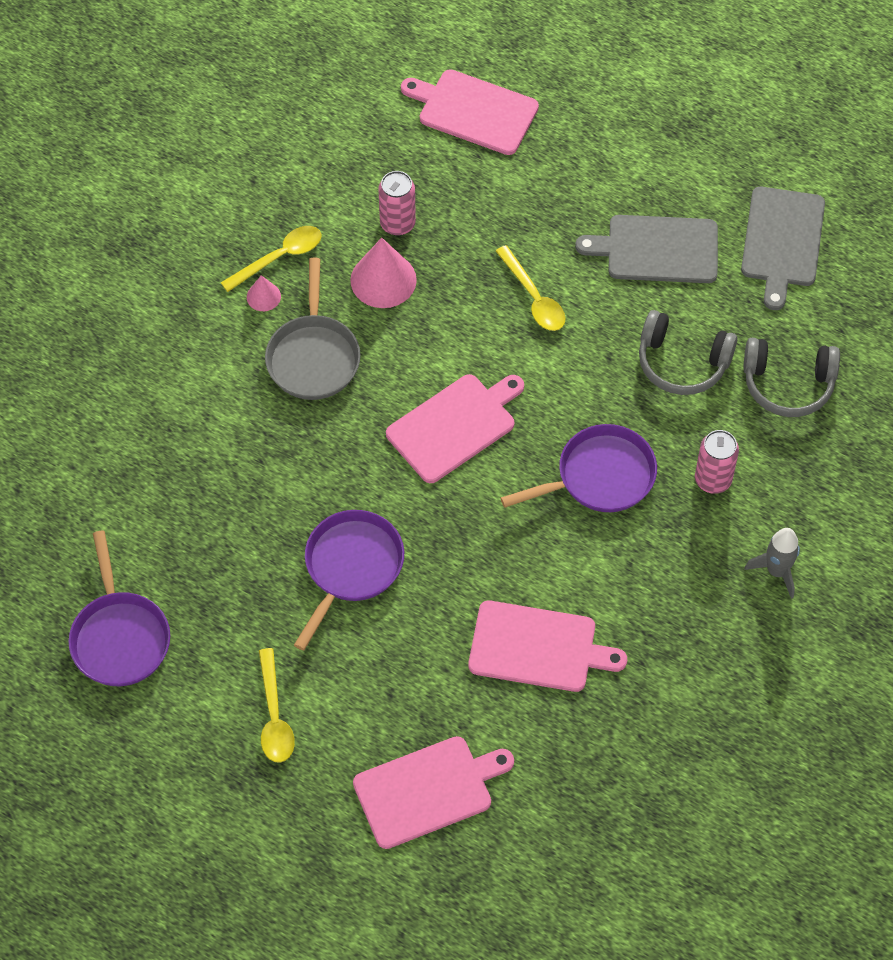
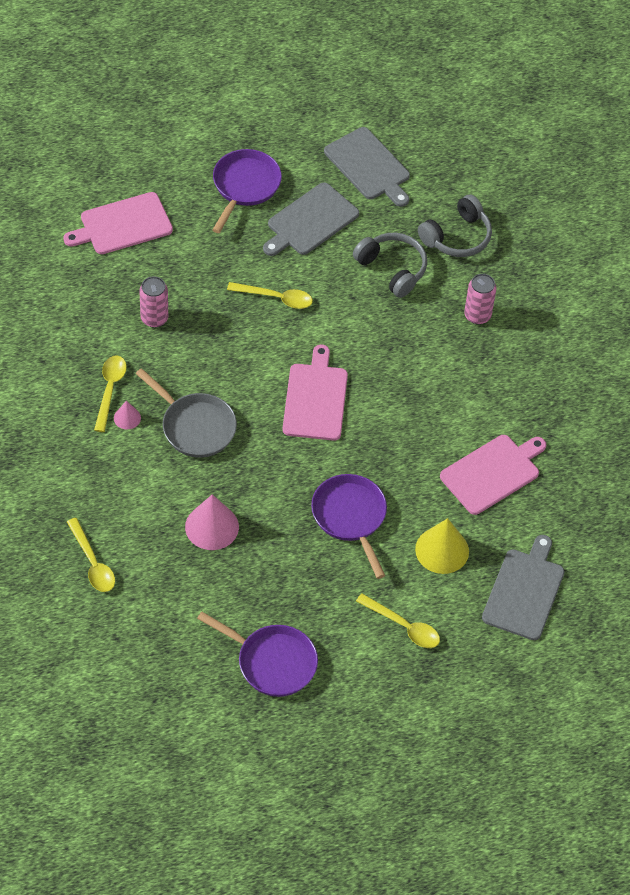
camera: 50 degrees left, 5 degrees down
(78, 403) = (92, 563): none -> yellow spoon
(383, 280) = (183, 354): pink cone -> pink cone (212, 526)
(397, 677) = (442, 550): none -> yellow cone
(427, 790) = (524, 591): pink cutting board -> grey cutting board
(599, 477) = (420, 361): purple pan -> purple pan (244, 186)
(682, 362) = (392, 269): grey headphones -> grey headphones turned 105 degrees counterclockwise
(776, 571) = (560, 334): grey rocket -> none

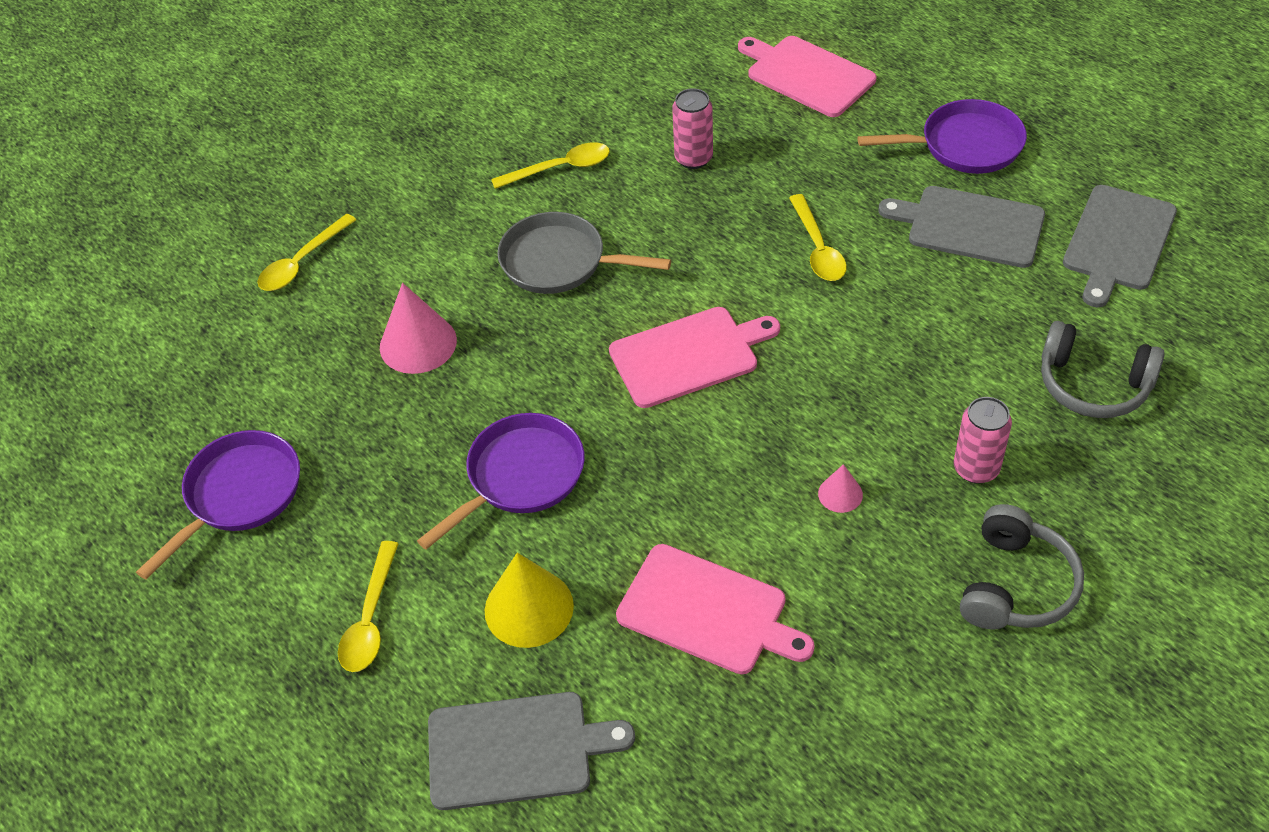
camera: 70 degrees right, 5 degrees down
(127, 418) = (530, 199): pink cone -> pink cone (840, 494)
(195, 426) = (560, 262): grey pan -> grey pan turned 90 degrees clockwise
(272, 662) = (239, 495): purple pan -> purple pan turned 150 degrees counterclockwise
(392, 269) = (970, 340): grey headphones -> grey headphones (1015, 585)

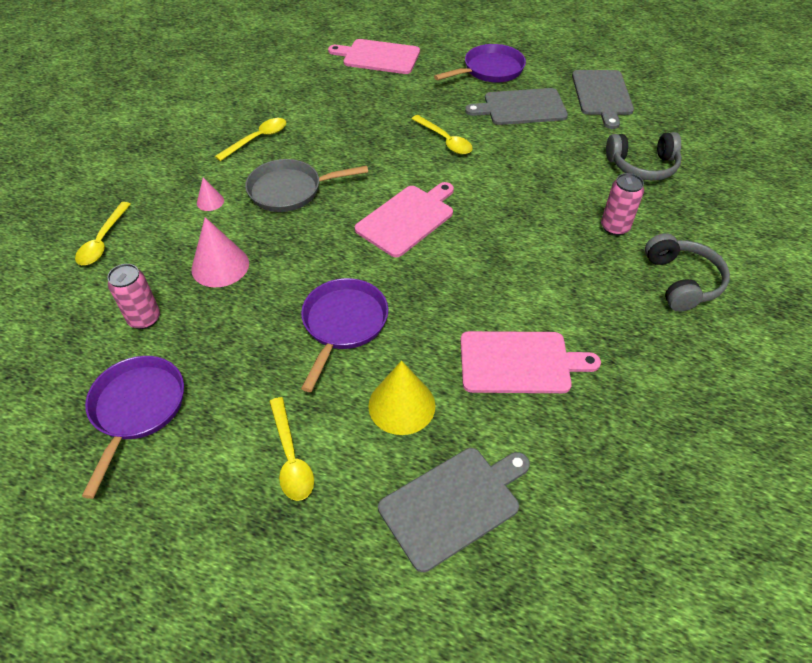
camera: 30 degrees left, 0 degrees up
(693, 158) = (339, 113): pink can -> pink can (144, 319)
(840, 494) = (550, 266): pink cone -> pink cone (210, 201)

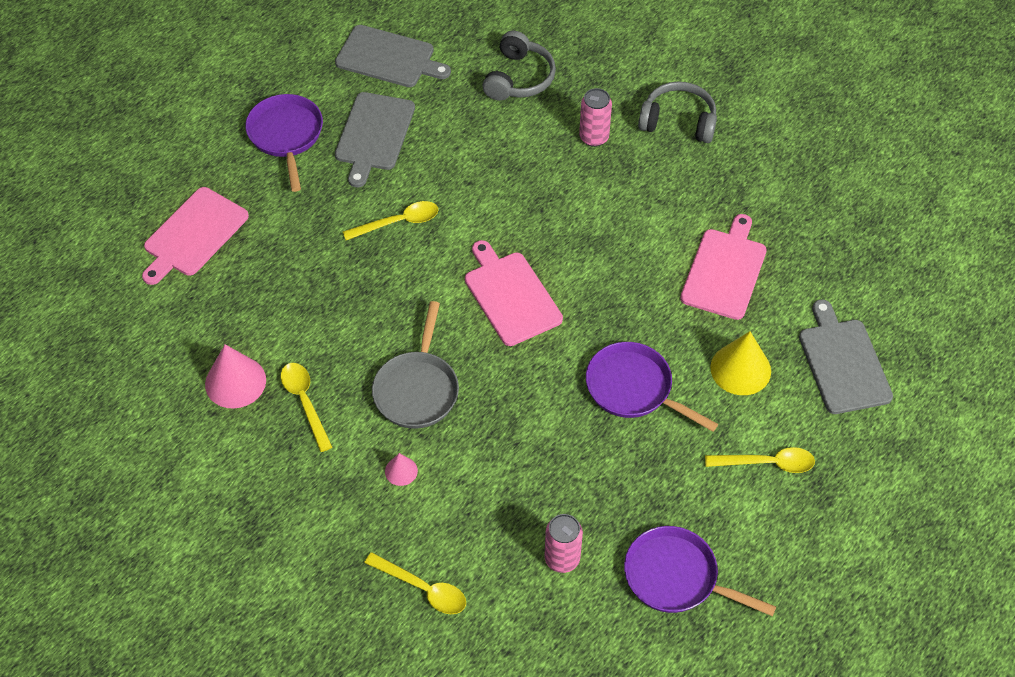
camera: 70 degrees left, 5 degrees up
(220, 266) = (511, 478): pink cone -> pink cone (235, 382)

